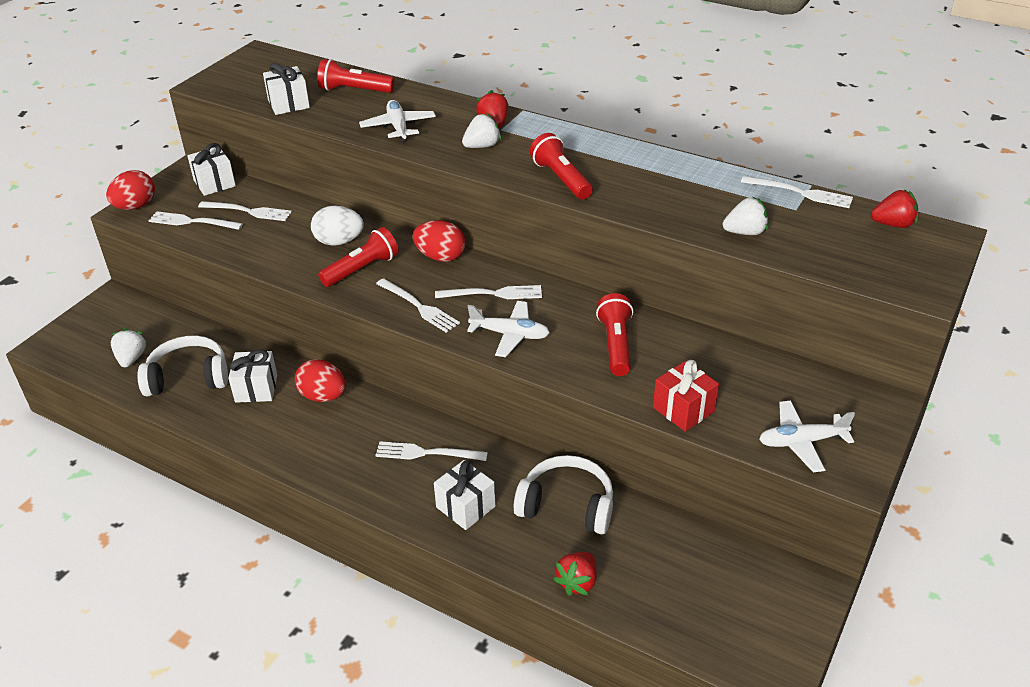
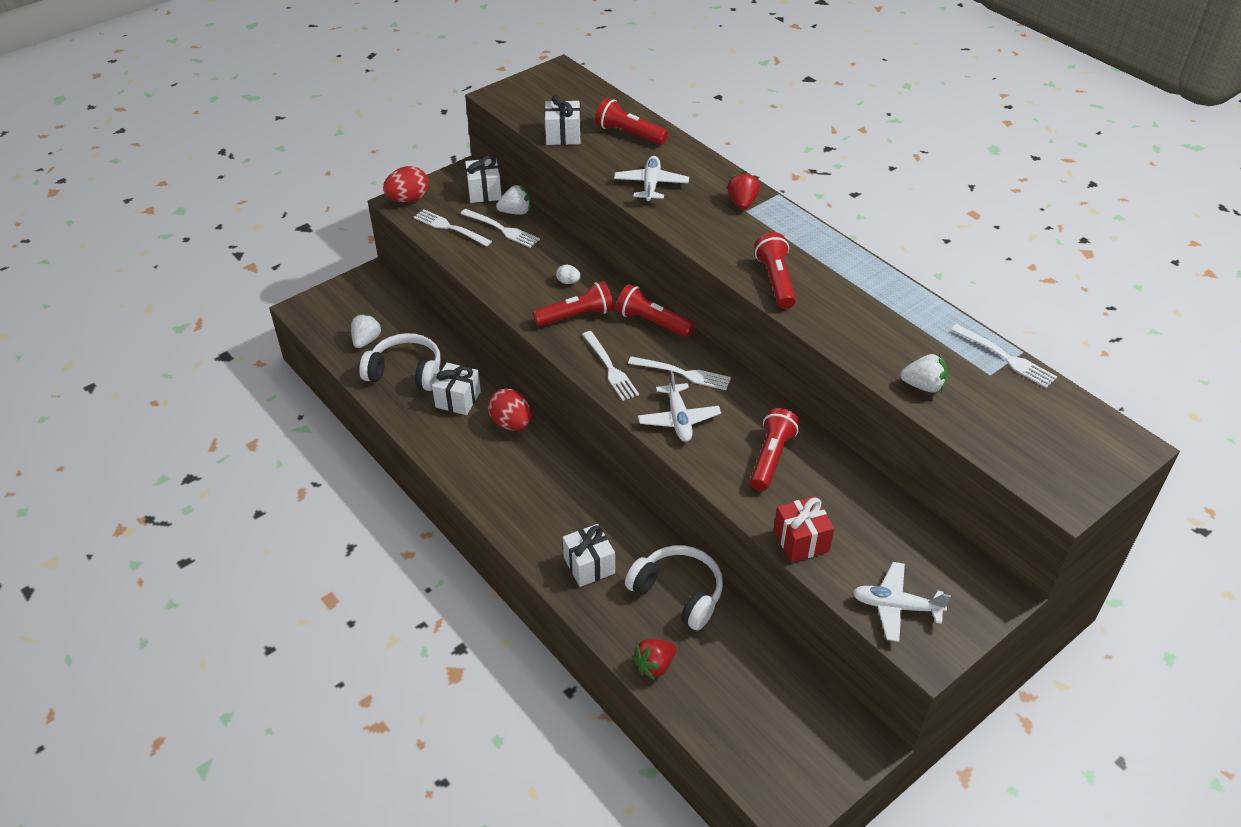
camera: 20 degrees right, 5 degrees up
(339, 242) = (568, 282): white egg -> white egg, size x0.51
(426, 453) = (577, 505): white fork -> none
(440, 257) = (652, 322): red egg -> red flashlight
(482, 146) = (719, 225): white strawberry -> white strawberry (516, 212)
(510, 334) = (678, 419): white plane -> white plane turned 45 degrees clockwise
(893, 224) = (1081, 418): red strawberry -> none

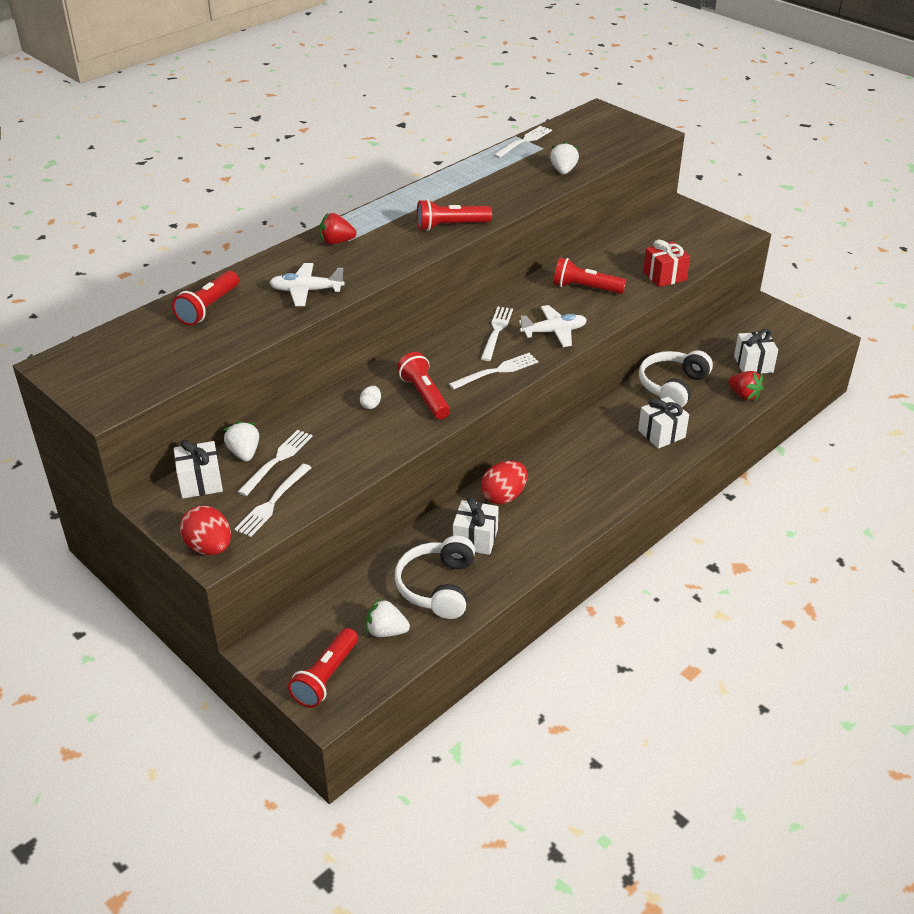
camera: 95 degrees left, 5 degrees down
(563, 135) = (206, 351): white gift -> white gift (753, 364)
(652, 322) = (429, 350): red flashlight -> red flashlight (325, 677)
(896, 607) = (707, 242): white plane -> none

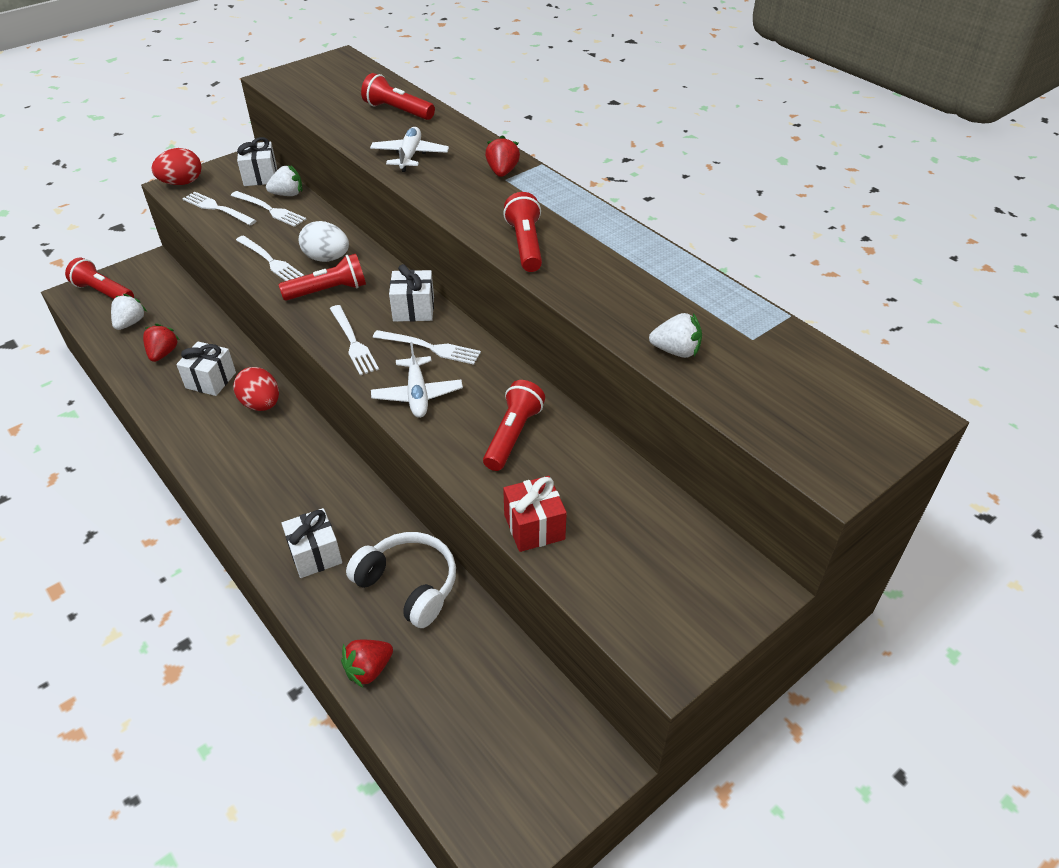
camera: 95 degrees right, 5 degrees up
(371, 405) = (327, 258): white egg -> white egg, size x1.96
(438, 587) = (163, 353): white headphones -> red strawberry
(524, 141) = (771, 321): white fork -> white fork (271, 261)
(753, 364) = (441, 702): white gift -> white gift (413, 309)

